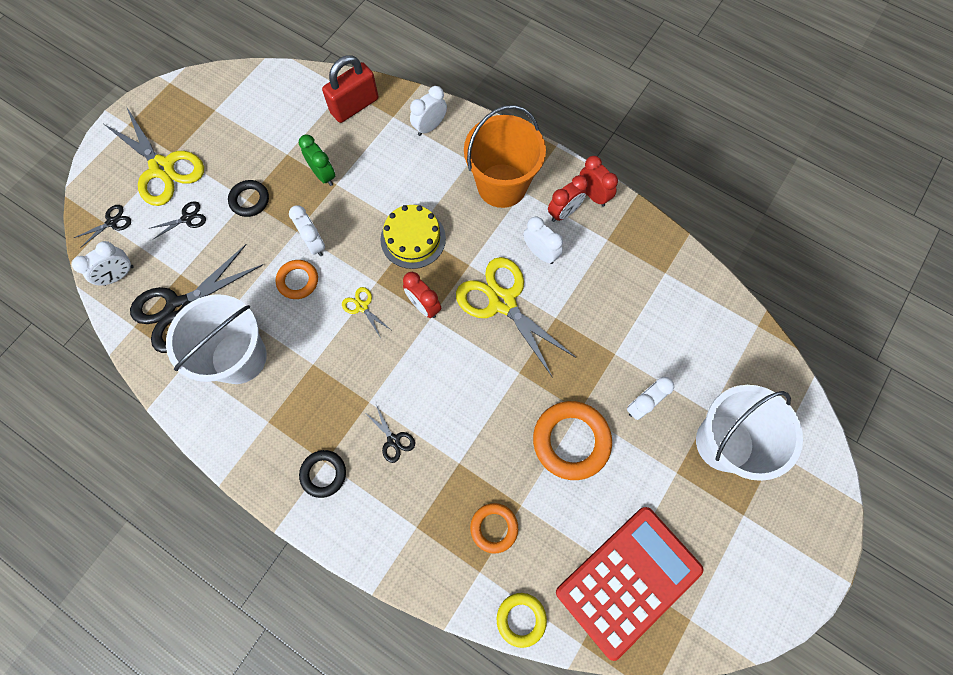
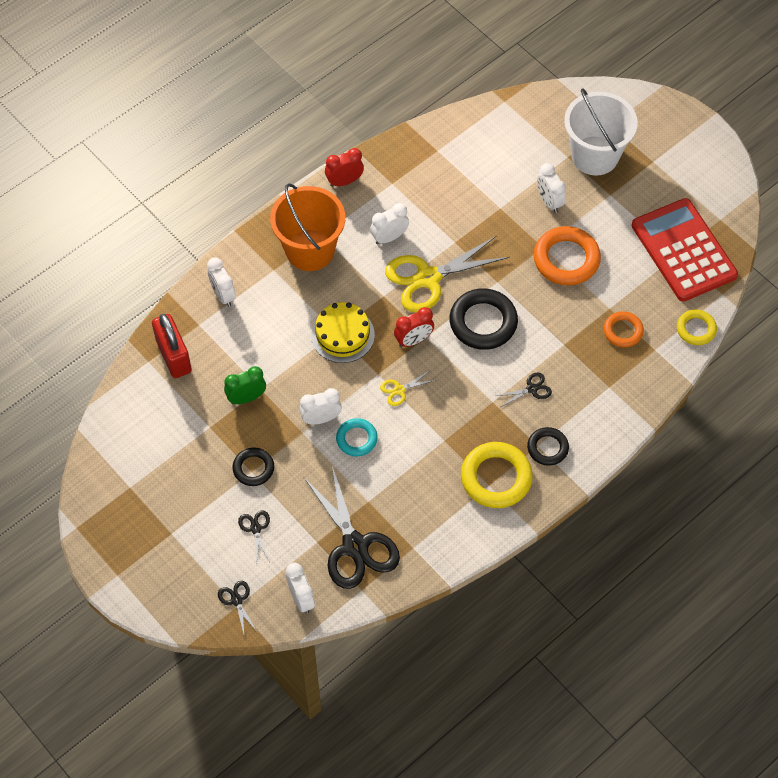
camera: 75 degrees left, 10 degrees down
(162, 168) = (187, 546): yellow scissors -> none
(239, 357) = (420, 500): white bucket -> none
(277, 427) = (496, 478): none -> yellow ring
(298, 281) = (356, 439): orange ring -> turquoise ring
(464, 369) = (483, 322): none -> black ring
(564, 212) = (354, 208): red clock -> none

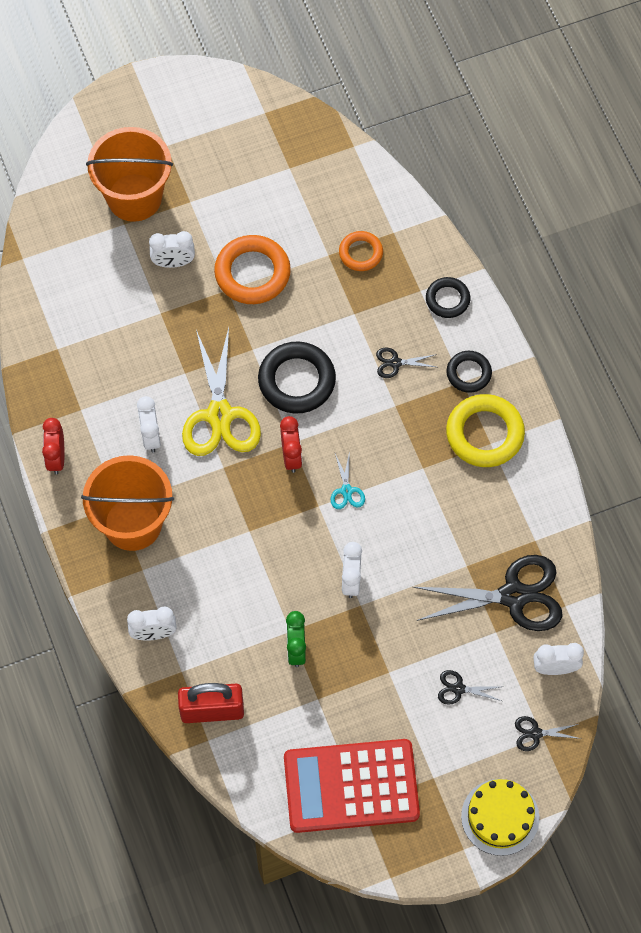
camera: 70 degrees left, 5 degrees up
(253, 468) = (386, 669): black ring -> black ring (447, 299)
(342, 335) = (256, 525): yellow cake -> yellow cake (500, 817)
(356, 439) = (389, 553): turquoise ring -> none
(399, 390) = (346, 491): yellow scissors -> turquoise scissors
(532, 389) = (395, 363): black scissors -> black scissors turned 90 degrees counterclockwise
(594, 156) = (134, 197): white bucket -> orange bucket
(683, 250) = (288, 160): red calculator -> red calculator (351, 786)
(696, 329) = (385, 186): yellow ring -> none

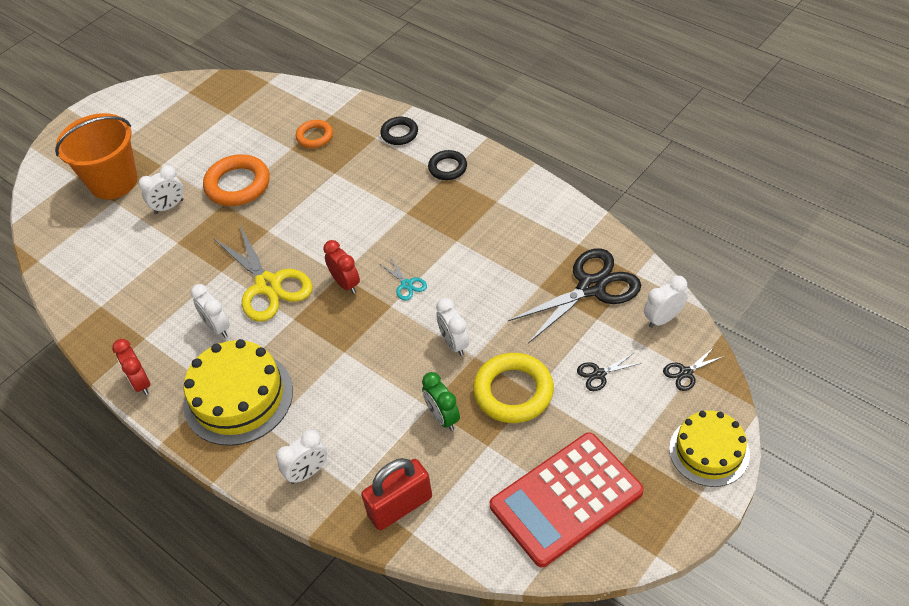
camera: 25 degrees left, 15 degrees down
(133, 523) = (238, 397): orange bucket -> yellow cake
(296, 380) = (317, 233): black ring -> none
(395, 363) = (387, 187): black scissors -> none
(484, 434) = (487, 197): yellow ring -> yellow ring (513, 392)

